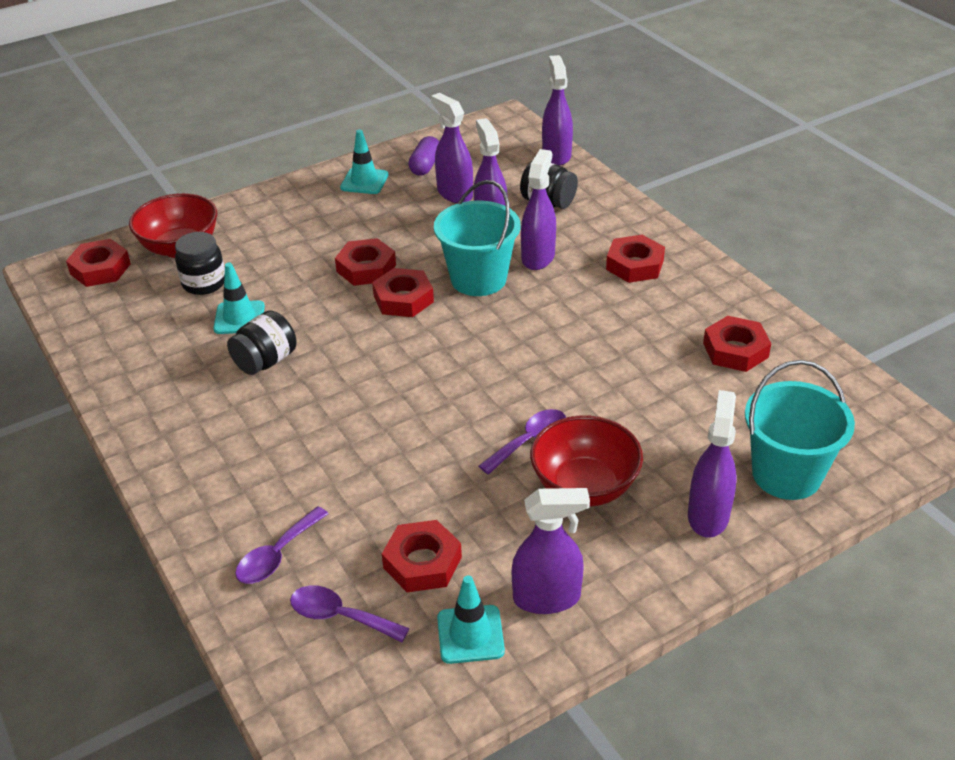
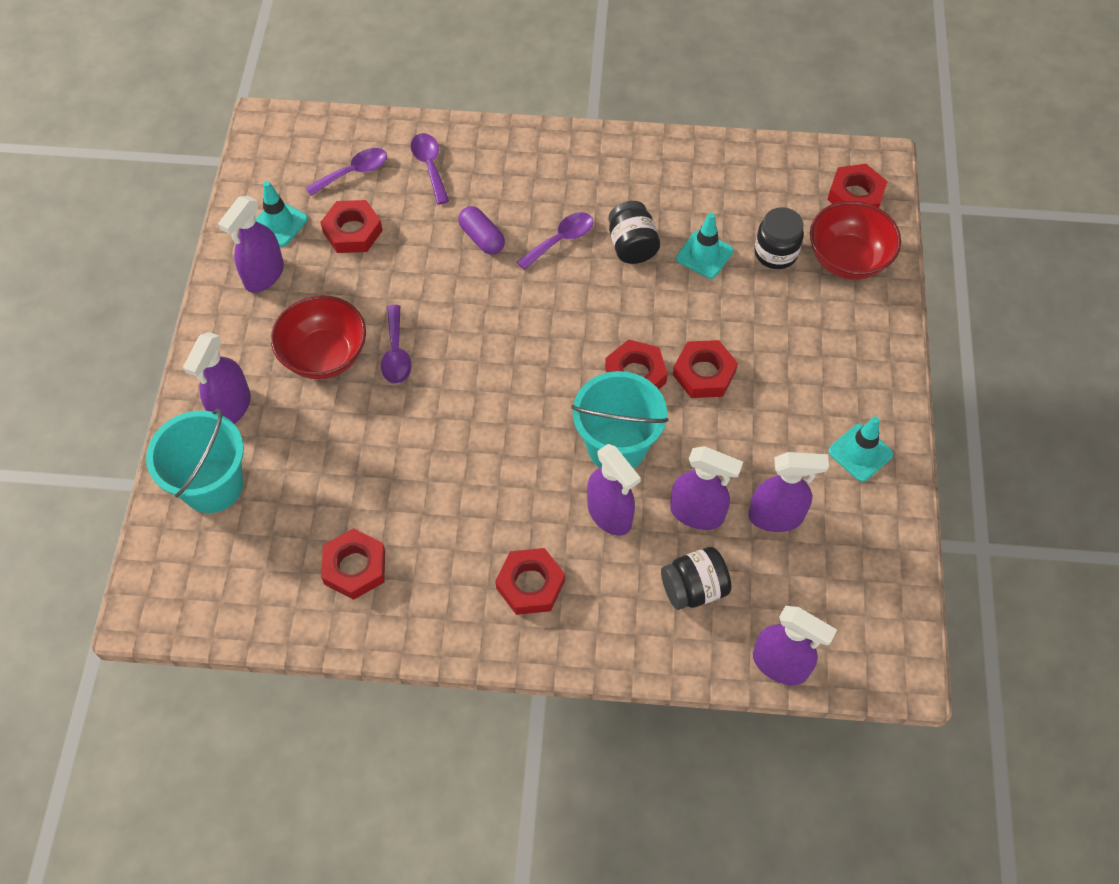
camera: 125 degrees right, 20 degrees up
(297, 407) = (561, 240): none -> purple spoon
(425, 166) = (852, 524): purple capsule -> purple capsule (482, 238)
(708, 515) = (231, 407): purple spray bottle -> purple spray bottle turned 60 degrees clockwise

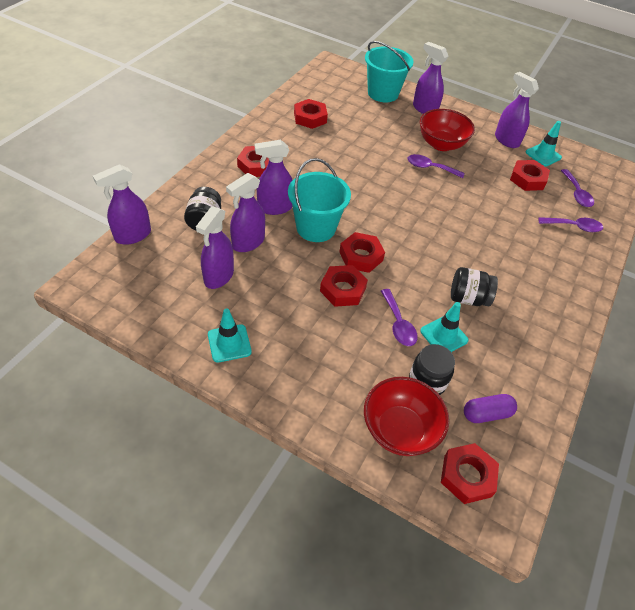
camera: 110 degrees right, 10 degrees down
(482, 238) = (503, 229): purple capsule -> purple capsule (486, 414)
(561, 240) = (487, 264): purple spoon -> purple spoon (398, 324)

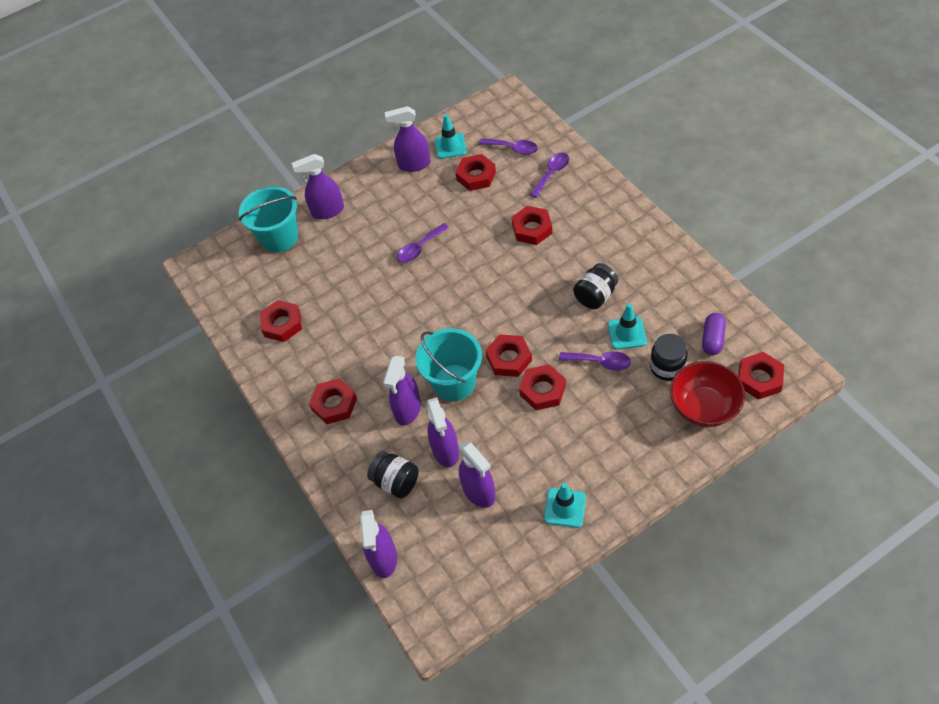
camera: 50 degrees left, 5 degrees up
(441, 144) = (390, 222): red bowl -> none
(504, 231) = (532, 229): none -> red nut

